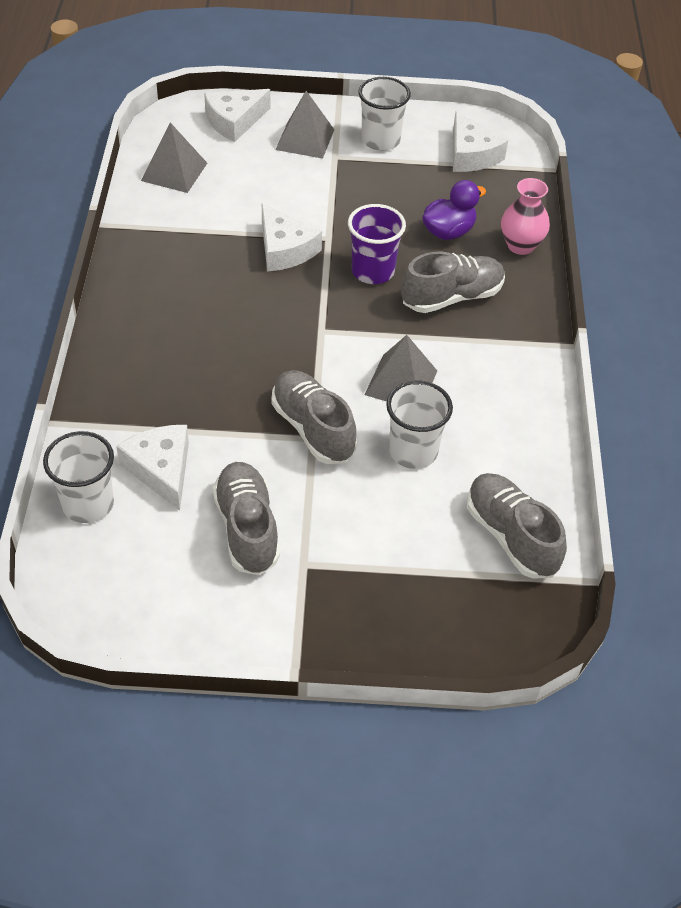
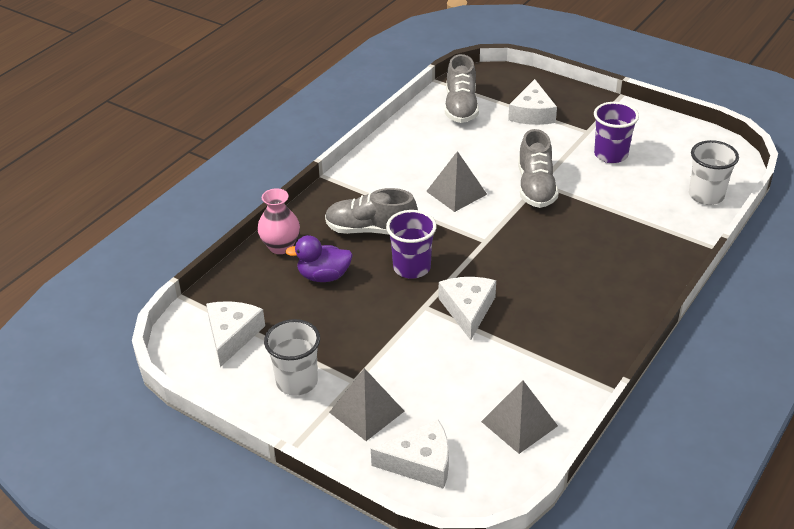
camera: 145 degrees left, 10 degrees down
(161, 469) = (650, 198): white cheese -> white cheese (532, 113)
(247, 528) = (611, 155): grey shoe -> purple cup
(413, 451) = (481, 157): white cup -> none

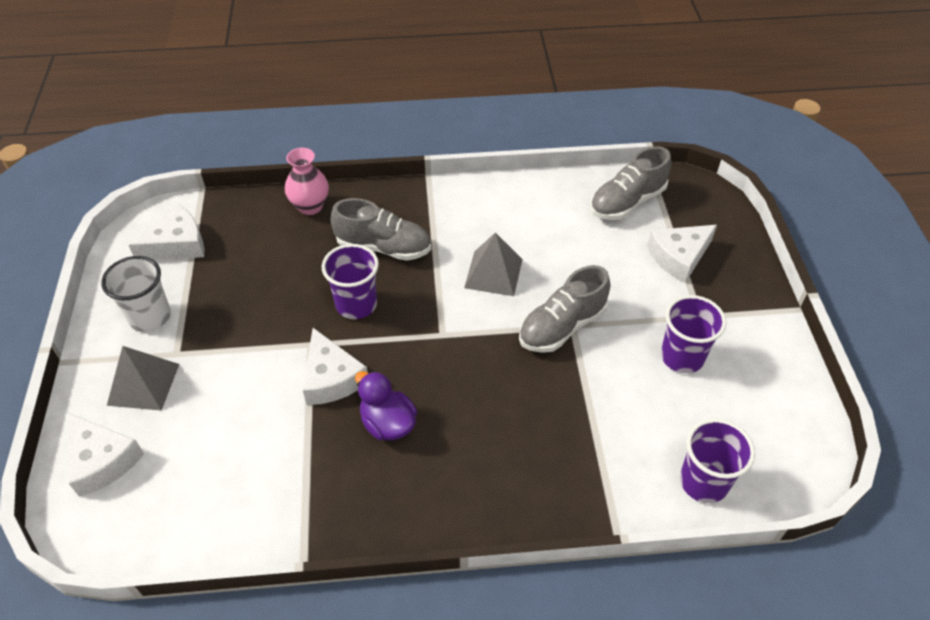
camera: 50 degrees right, 10 degrees up
(324, 276) = (295, 254): purple duck -> purple duck (388, 423)
(370, 230) = (383, 247): grey shoe -> grey shoe turned 135 degrees clockwise
(468, 309) = (331, 378): white cheese -> white cheese turned 105 degrees clockwise
(519, 423) = (200, 508): grey pyramid -> none
(706, 195) = (703, 482): white cup -> purple cup

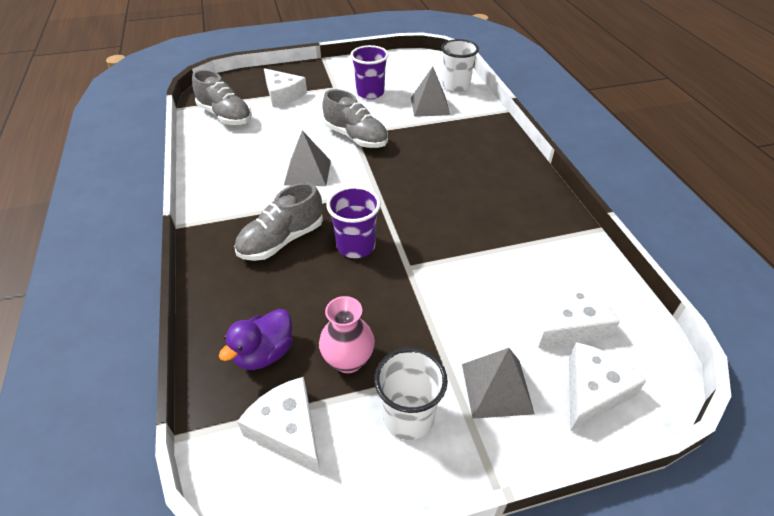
camera: 100 degrees left, 5 degrees down
(310, 206) = (220, 309): pink vase -> pink vase (348, 360)
(331, 378) = (439, 246): white cheese -> white cheese (572, 324)
(383, 247) = (282, 240): grey shoe -> grey shoe turned 135 degrees counterclockwise
(388, 423) = (469, 207): purple duck -> purple duck (264, 353)
(639, 429) = (430, 106): none -> grey pyramid
(703, 482) = (456, 86): purple cup -> white cup

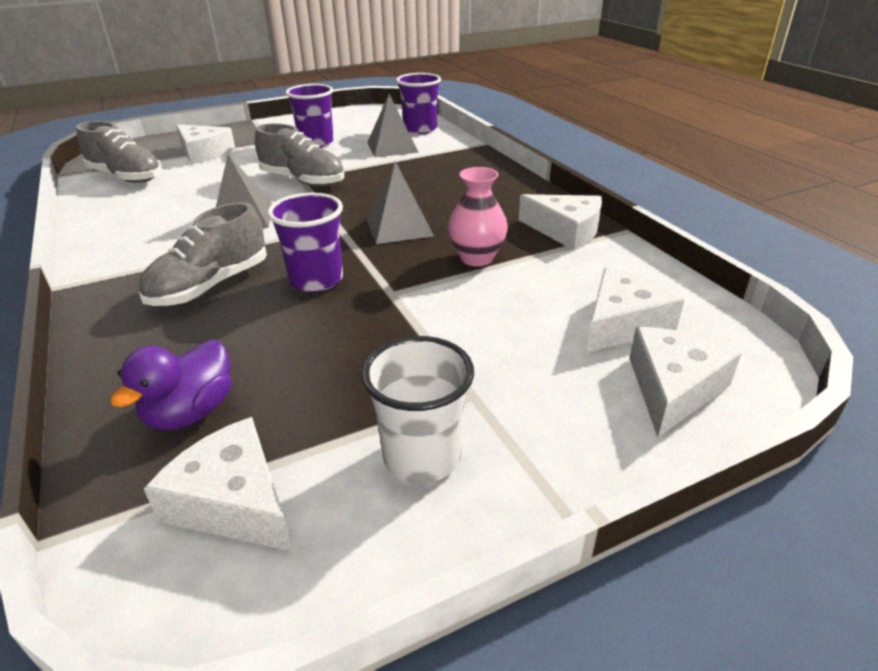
camera: 10 degrees left, 10 degrees down
(348, 360) = (321, 402): pink vase -> pink vase (477, 258)
(456, 86) = (420, 129): white cup -> purple cup
(497, 388) = (542, 404): grey pyramid -> grey pyramid (399, 227)
(551, 222) = (566, 231): none -> white cheese

